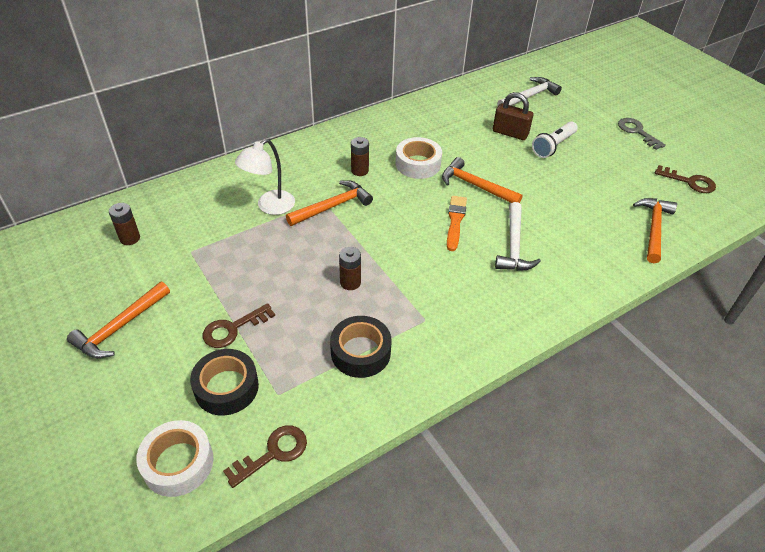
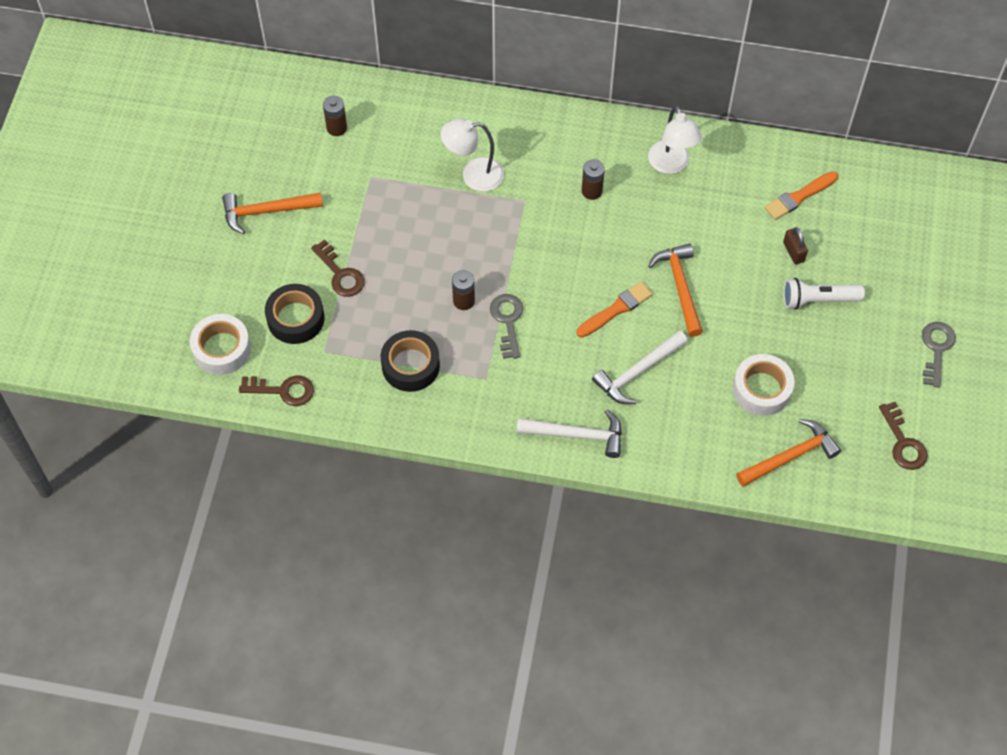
camera: 45 degrees right, 15 degrees up
(233, 329) = (340, 274): brown key -> brown key turned 135 degrees counterclockwise
(333, 206) = (527, 214): orange hammer -> none
(390, 132) = (671, 165): none -> white lamp
(396, 274) = (507, 321): none -> grey key
(418, 164) = (654, 222): white tape -> white tape (761, 389)
(477, 109) = (799, 197): none -> orange brush
(510, 133) = (793, 252): brown padlock -> brown padlock, size x0.64
(529, 96) = (879, 220): white hammer -> white hammer (577, 435)

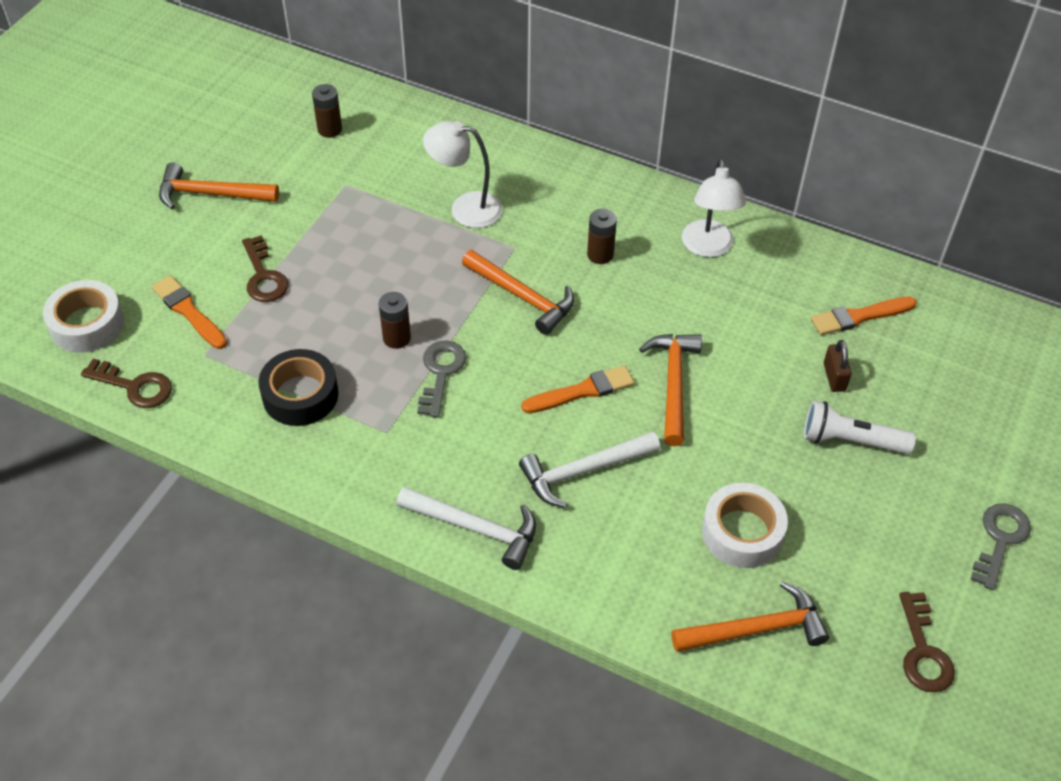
camera: 15 degrees right, 10 degrees down
(295, 318) = (188, 311): black tape -> orange brush
(545, 242) = (522, 297): none -> orange hammer

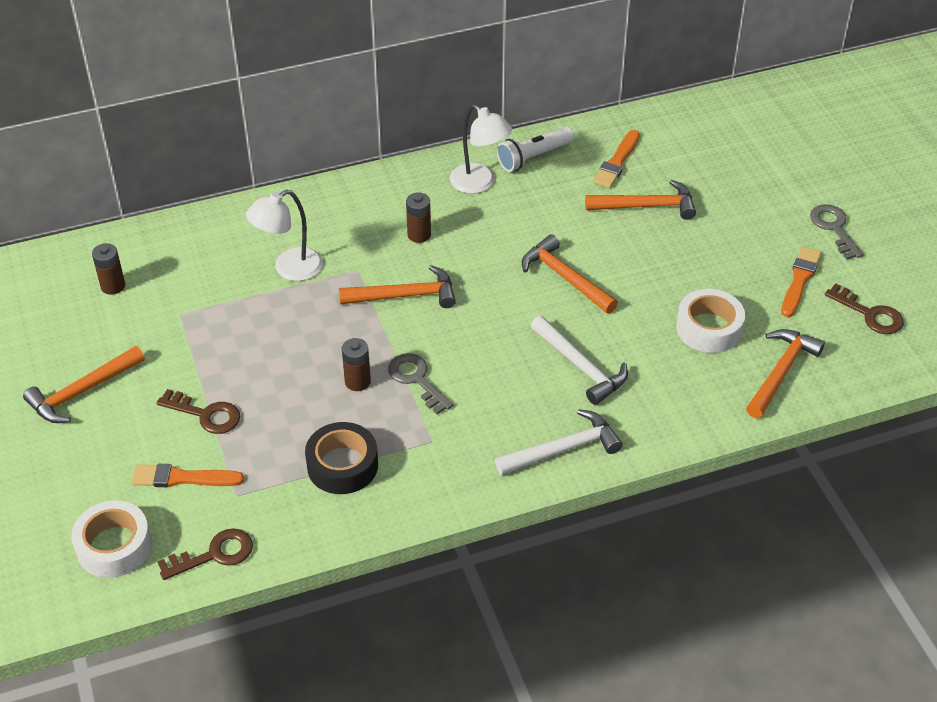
camera: 45 degrees left, 5 degrees down
(582, 391) = (518, 322): orange brush -> orange brush (800, 280)
(583, 471) = (580, 367): white hammer -> white hammer turned 60 degrees counterclockwise
(834, 377) = (647, 206): brown padlock -> orange hammer
(851, 440) = (699, 234): white flashlight -> white flashlight (533, 157)

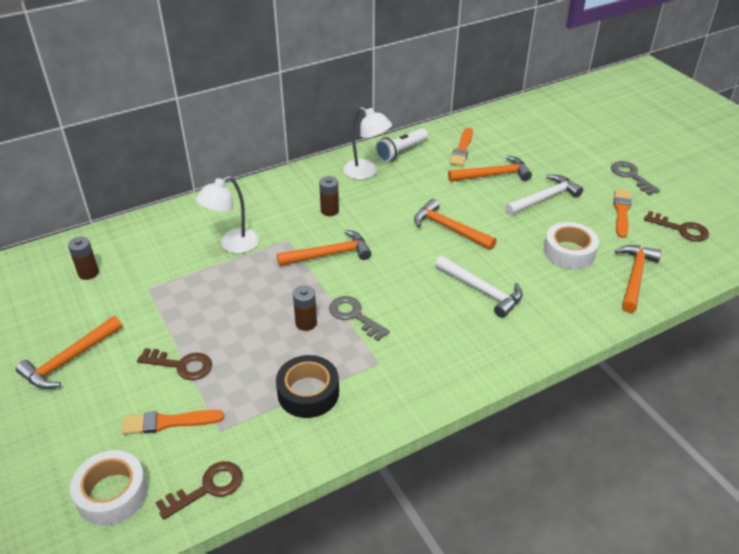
camera: 10 degrees left, 5 degrees down
(563, 449) = (489, 355): white hammer -> white hammer (544, 198)

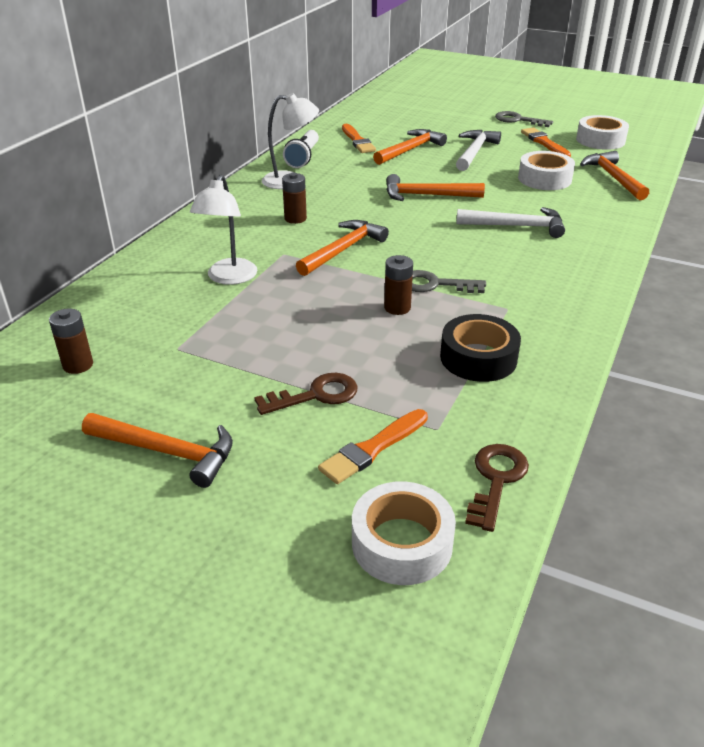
camera: 35 degrees left, 5 degrees down
(69, 360) = (167, 452): orange hammer -> orange hammer turned 75 degrees counterclockwise
(681, 229) = (600, 140): brown key -> white tape

